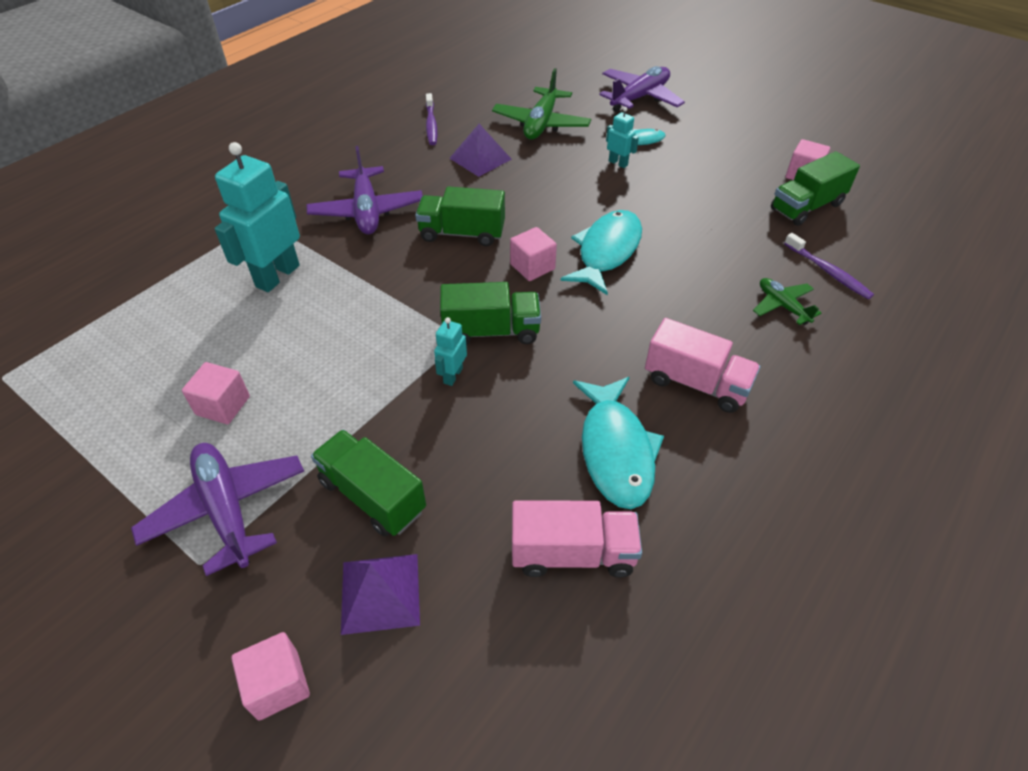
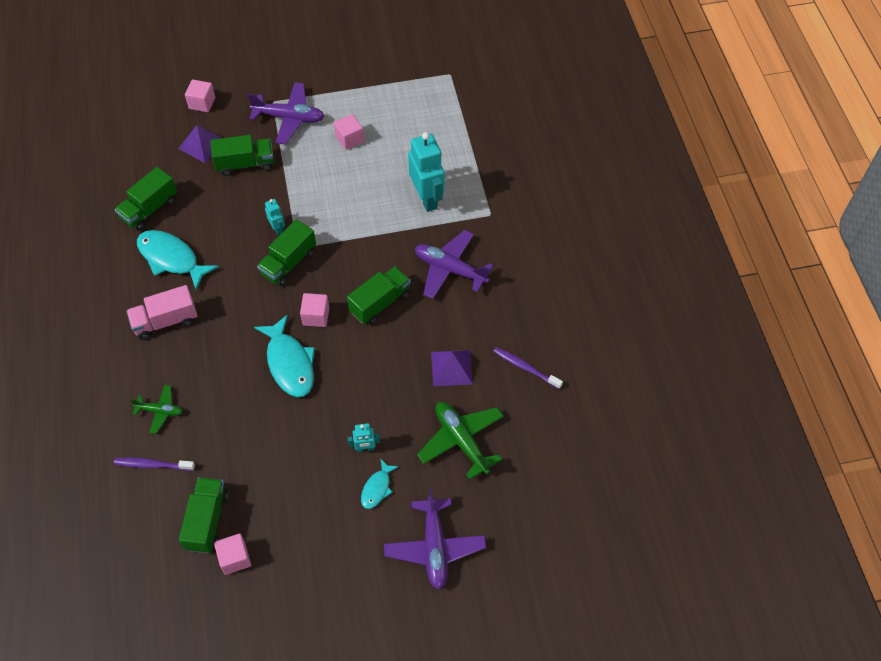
camera: 130 degrees right, 10 degrees up
(572, 553) = (149, 209): pink truck -> green truck

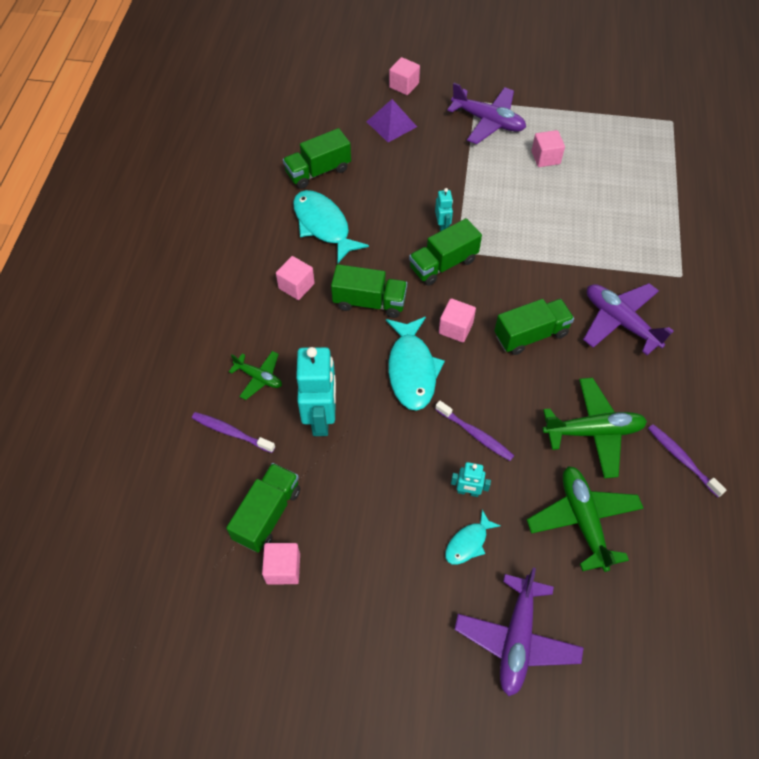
camera: 20 degrees right, 0 degrees up
(166, 321) = (296, 286): pink truck -> pink cube
(245, 164) = (429, 154): green truck -> green truck (369, 302)
(358, 400) = (475, 434): none -> purple toothbrush
(427, 198) = (613, 239): turquoise robot -> turquoise robot (321, 417)
(451, 368) = (593, 431): purple pyramid -> green plane

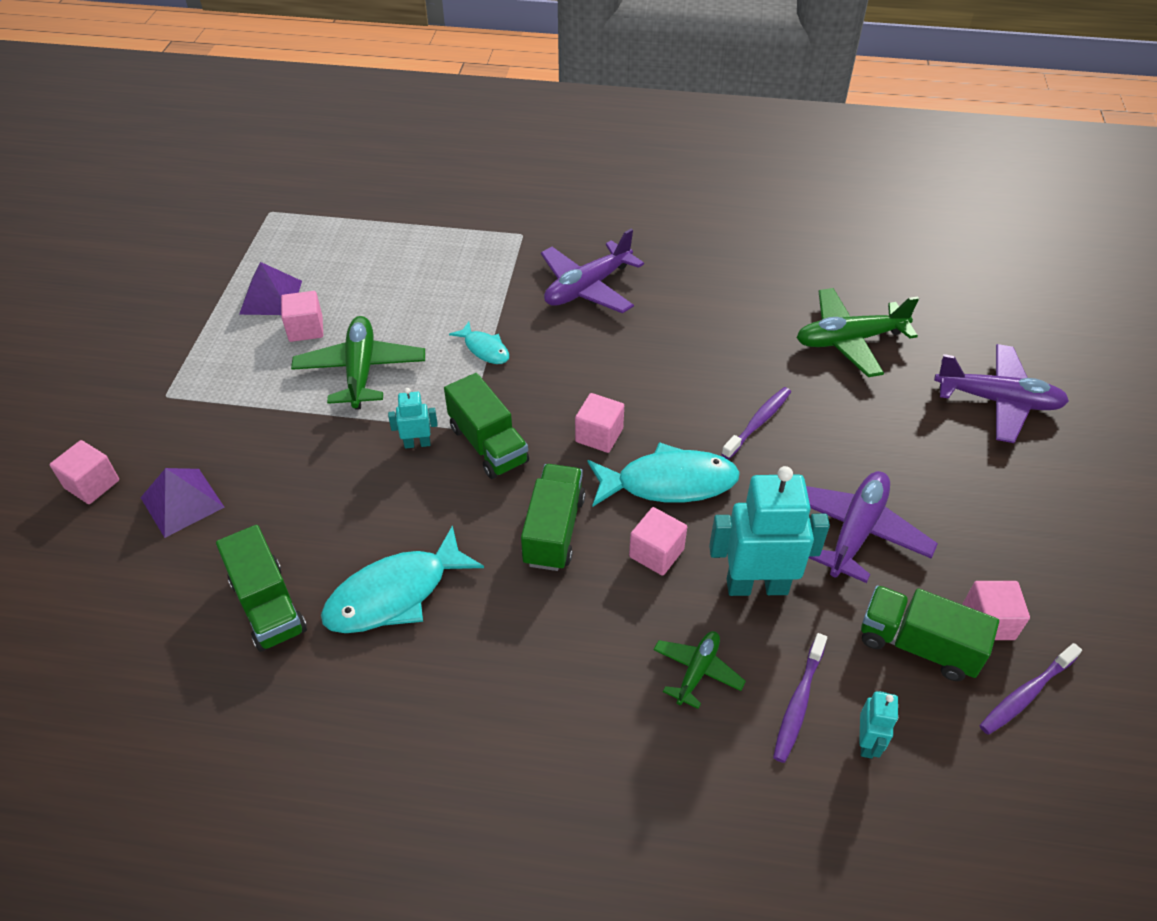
camera: 90 degrees left, 10 degrees down
(296, 286) = (519, 628): pink cube -> pink cube (656, 553)
(468, 492) = (837, 433): turquoise robot -> turquoise robot (867, 742)
(468, 543) = (901, 435): turquoise fish -> turquoise fish (484, 349)
(488, 121) = (214, 384): purple plane -> purple plane (855, 531)
(530, 335) = (608, 364): green truck -> none
(575, 135) = (271, 297): none -> purple pyramid
(593, 431) = (739, 323): green plane -> green plane (361, 370)
(682, 459) = (762, 262): purple toothbrush -> purple toothbrush (1026, 694)

